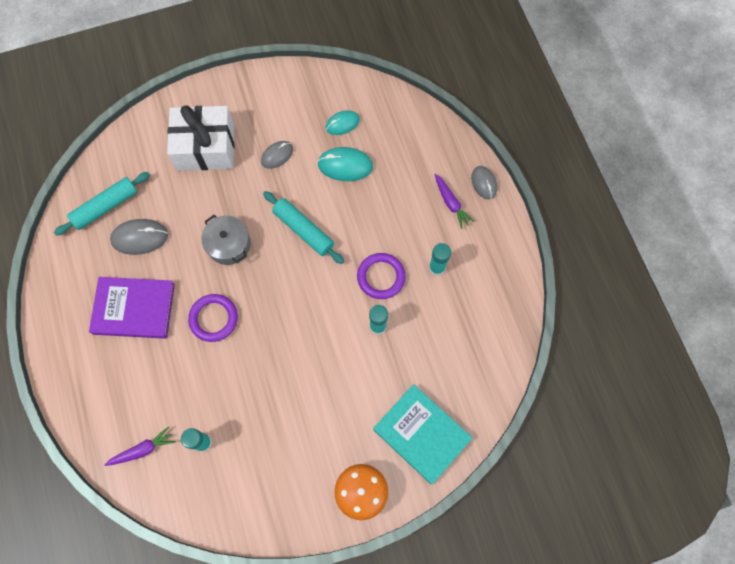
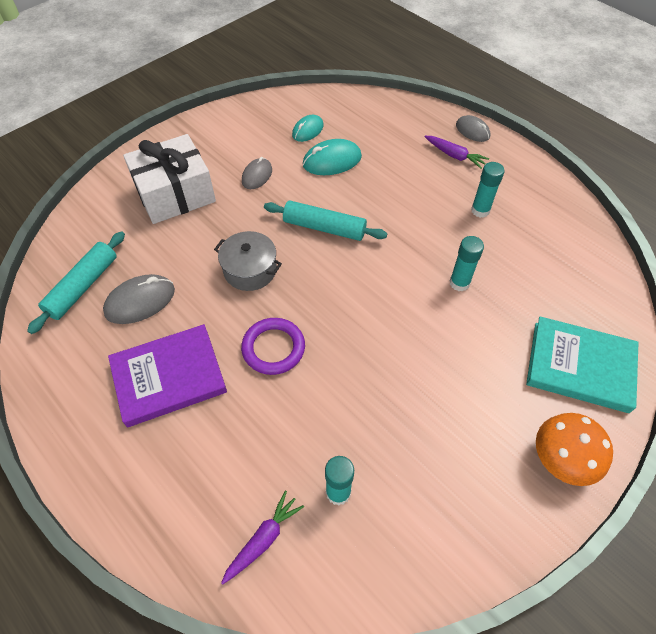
camera: 25 degrees left, 15 degrees down
(381, 277) = (431, 238): purple ring -> none

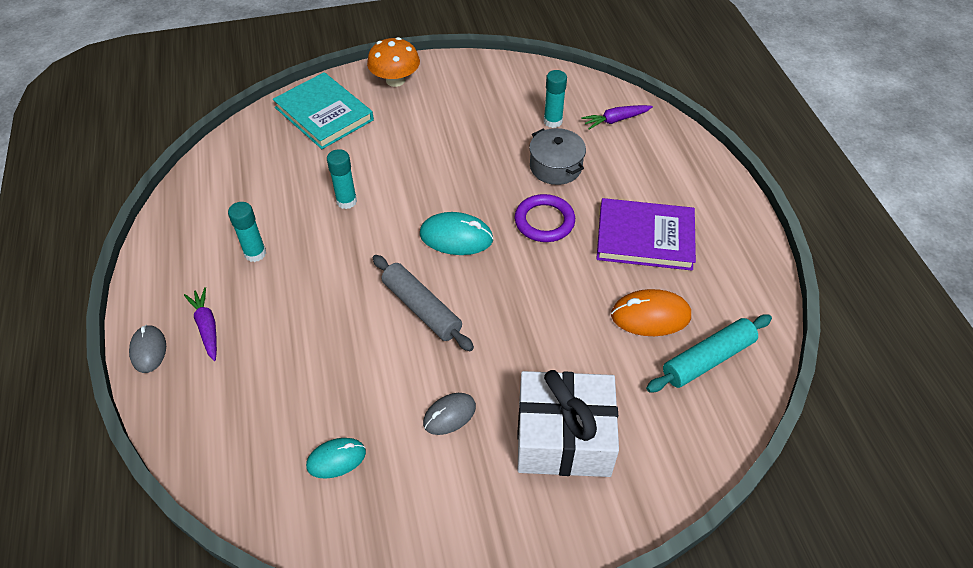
camera: 150 degrees left, 5 degrees down
(140, 301) = (650, 315): grey mouse -> orange mouse
(250, 270) = (526, 298): grey pot -> grey pot (555, 167)
(324, 228) = (422, 308): turquoise rolling pin -> grey rolling pin
(332, 161) = (346, 391): turquoise mouse -> turquoise mouse (456, 237)

